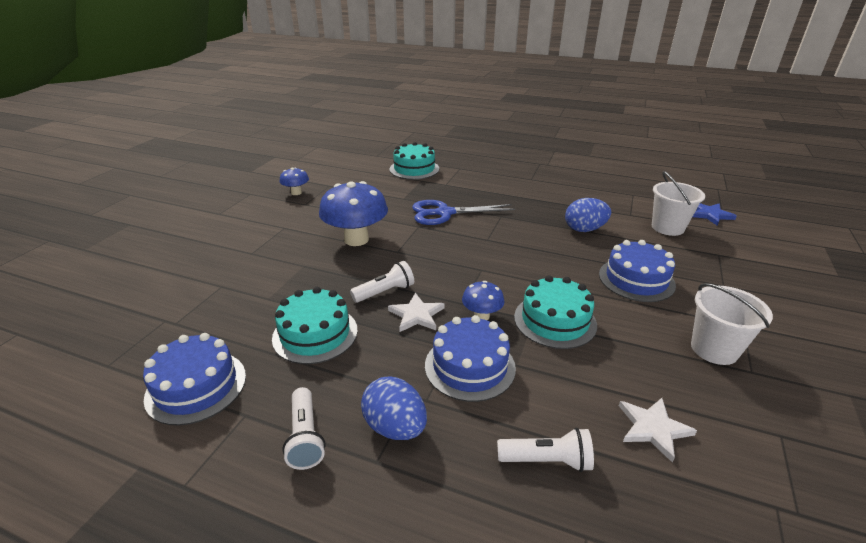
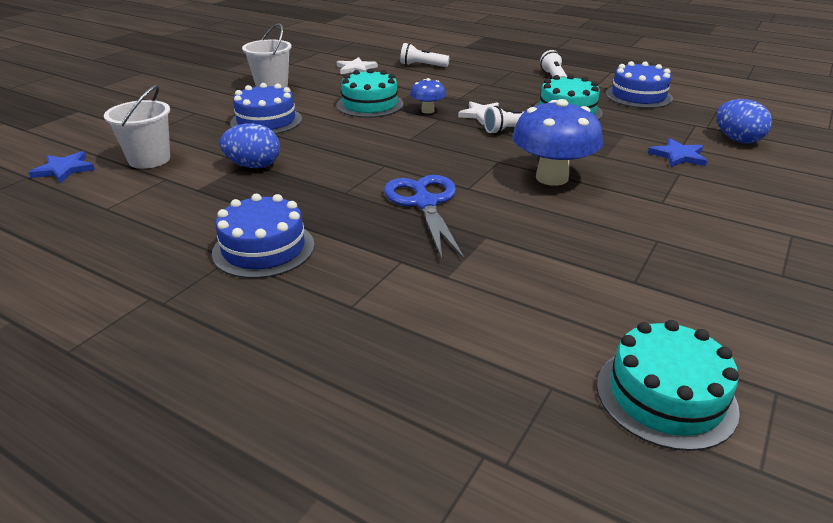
camera: 170 degrees left, 0 degrees up
(236, 272) = (678, 156): none -> blue star
(296, 193) = (690, 267): blue mushroom -> none
(395, 427) = (502, 77): blue egg -> blue egg (737, 139)
(414, 169) = (455, 314): turquoise cake -> turquoise cake (665, 396)
(444, 213) = (425, 203): blue scissors -> blue scissors turned 105 degrees counterclockwise
(470, 366) = (449, 91): blue cake -> blue cake (263, 249)

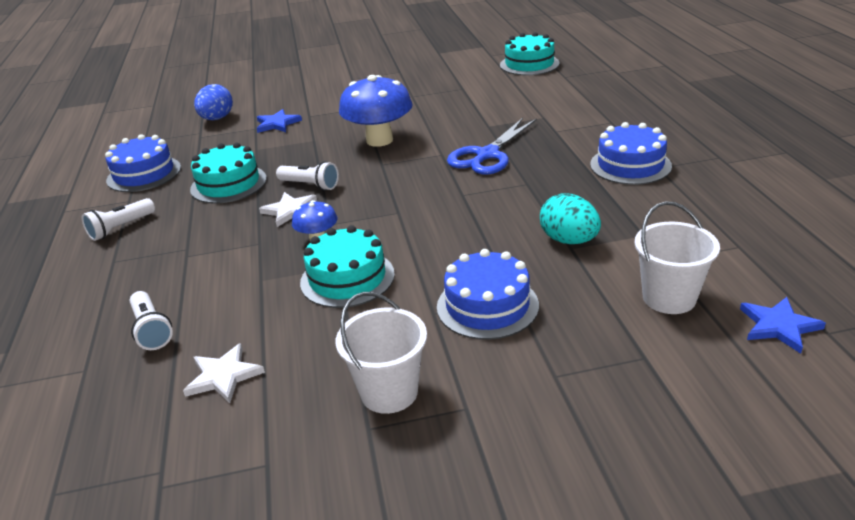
camera: 130 degrees left, 0 degrees up
(254, 166) = (569, 240): blue egg -> turquoise egg

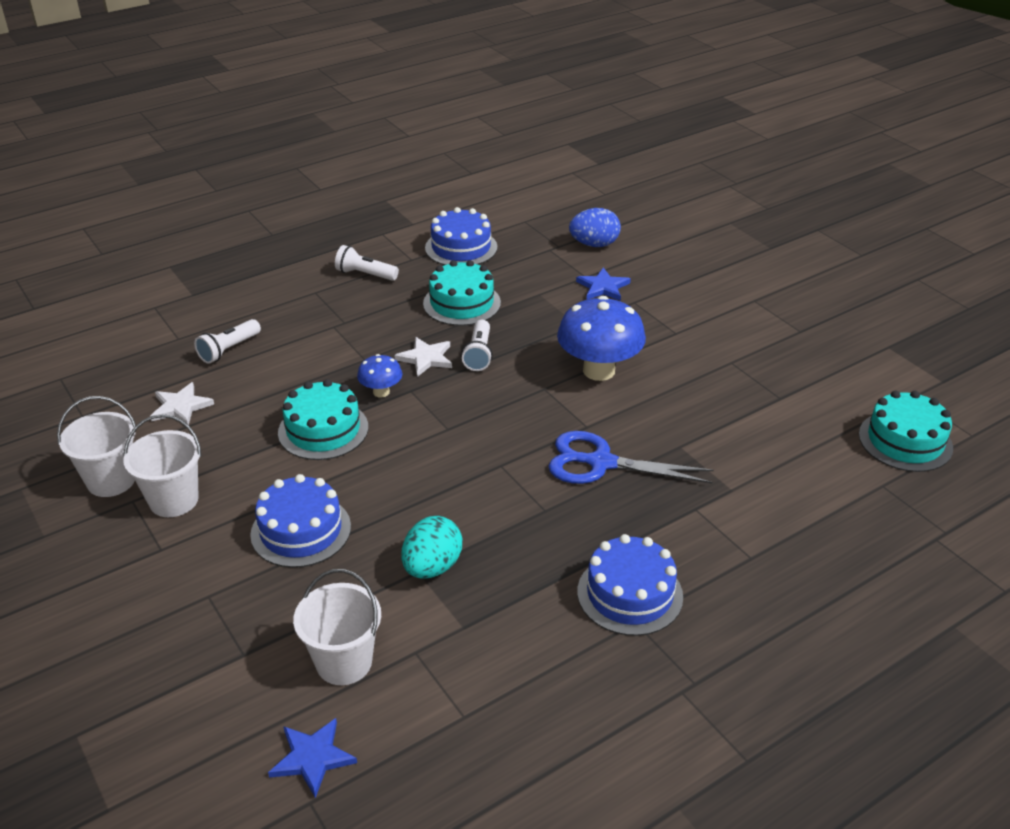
camera: 65 degrees right, 5 degrees up
(318, 446) = (111, 480): none -> white bucket

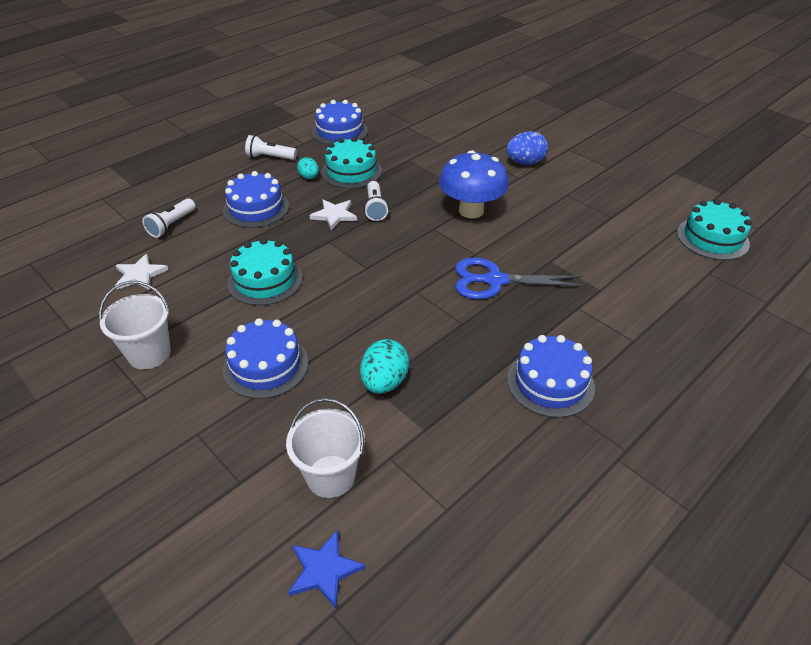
camera: 10 degrees left, 5 degrees up
(111, 480) = (90, 343): white bucket -> none
(333, 339) = (256, 208): none -> blue cake
(381, 392) = (305, 245): blue mushroom -> none
(407, 306) = (309, 177): none -> turquoise egg
(594, 244) = (439, 120): blue egg -> blue egg (525, 162)
(603, 287) = (455, 150): blue star -> none

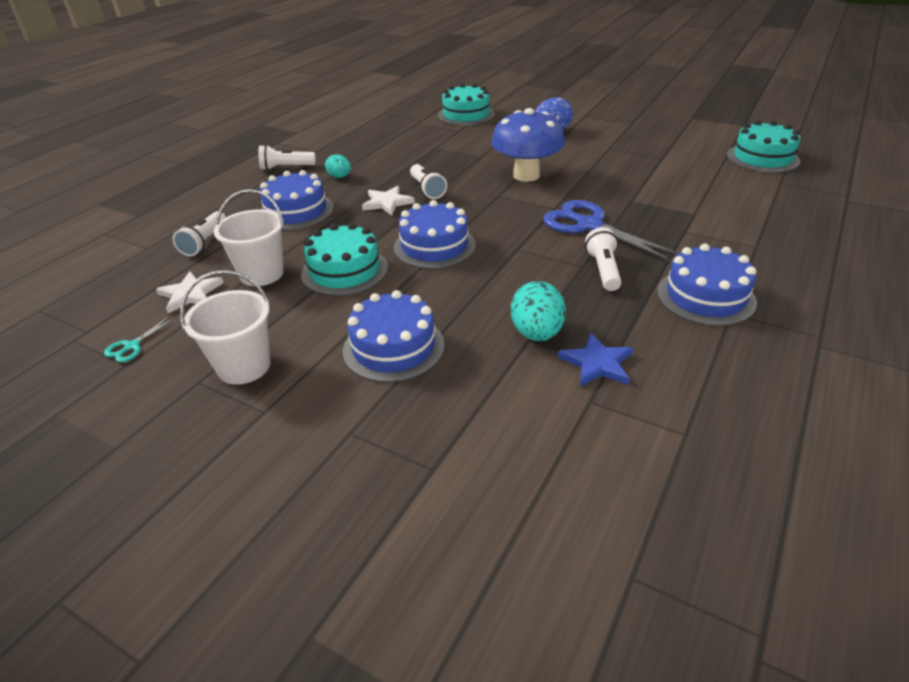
camera: 15 degrees left, 5 degrees down
(80, 314) = (132, 346): none -> turquoise scissors
(324, 570) = (592, 533): blue star -> blue star (597, 363)
(330, 476) = (536, 435): white bucket -> white bucket (262, 274)
(339, 131) = (349, 136): blue cake -> blue cake (434, 246)
(351, 171) = (382, 165): turquoise cake -> turquoise cake (466, 115)
(478, 332) = (603, 270): none -> white flashlight
(494, 280) = (589, 225): blue scissors -> blue scissors turned 60 degrees clockwise

